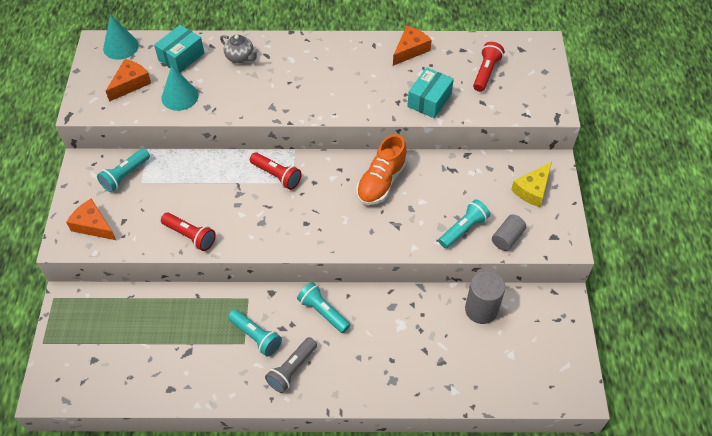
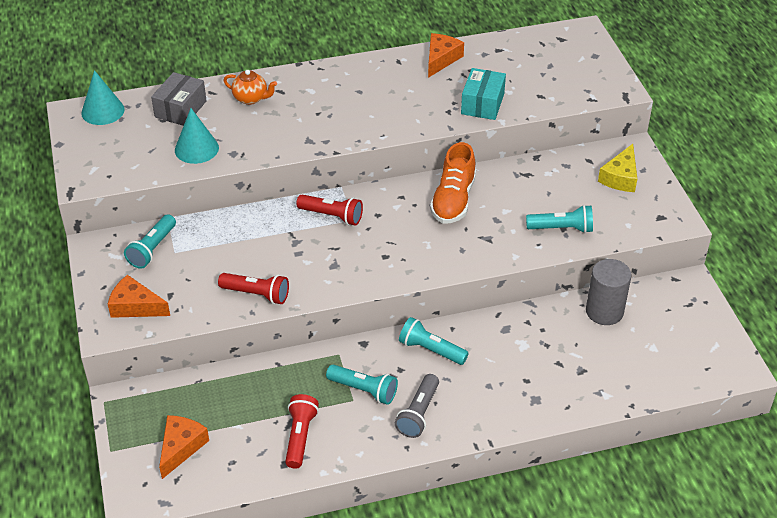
camera: 15 degrees left, 10 degrees down
(130, 84) = (131, 146): orange cheese -> orange cheese (181, 447)
(181, 57) = (180, 109): turquoise box -> grey box
(240, 58) = (251, 98): grey teapot -> orange teapot
(463, 229) = (562, 228): turquoise flashlight -> turquoise flashlight turned 60 degrees clockwise
(486, 72) = (532, 67): red flashlight -> red flashlight (300, 436)
(507, 238) = (612, 228): grey cylinder -> none

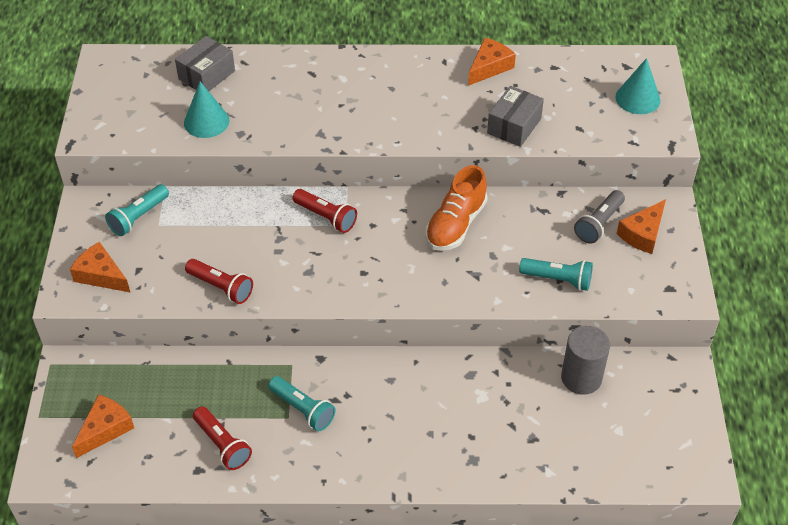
camera: 15 degrees right, 5 degrees up
(103, 111) = (131, 63): turquoise cone -> turquoise cone (637, 98)
(251, 98) = (280, 76): orange teapot -> none
(300, 436) = (222, 445): red flashlight -> red flashlight turned 120 degrees clockwise
(418, 413) = (348, 447): grey flashlight -> grey flashlight (599, 224)
(430, 350) = (385, 381): turquoise flashlight -> none
(482, 104) = (514, 126): turquoise box -> grey box
(620, 177) = (642, 234): yellow cheese -> orange cheese

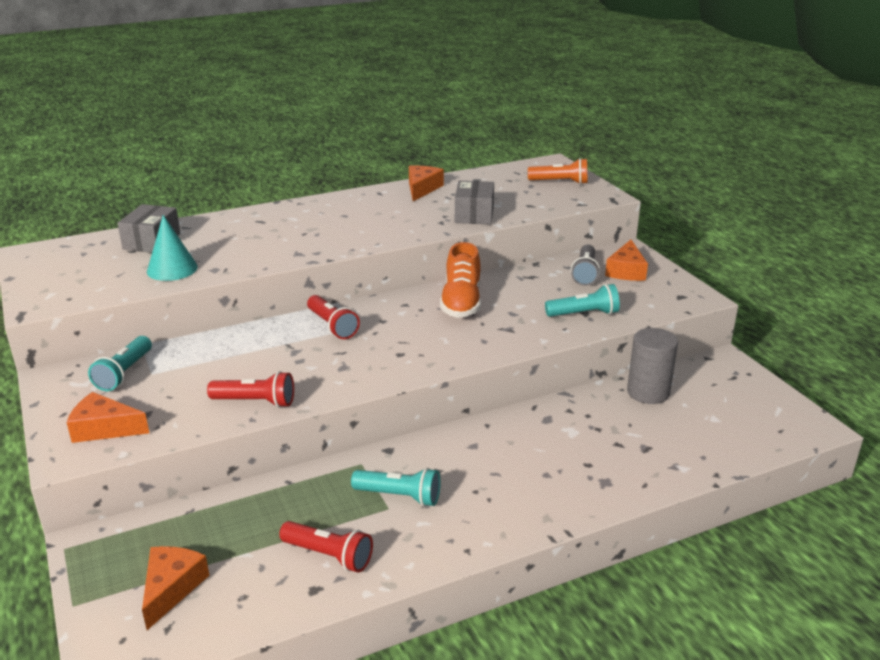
camera: 25 degrees left, 20 degrees down
(326, 217) = (332, 326): red flashlight -> red flashlight turned 45 degrees clockwise
(637, 98) = (560, 182): turquoise cone -> orange flashlight

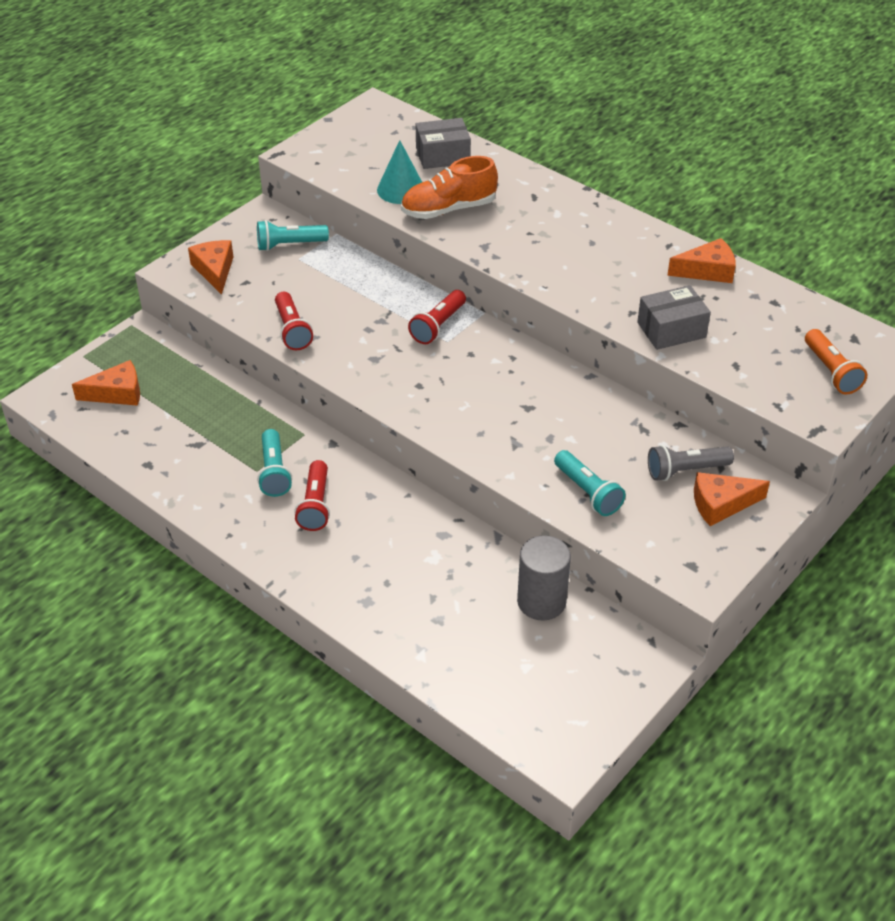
camera: 65 degrees right, 15 degrees up
(329, 556) = (185, 458): red flashlight -> red flashlight (315, 505)
(461, 302) = (545, 394): orange shoe -> orange shoe (448, 209)

